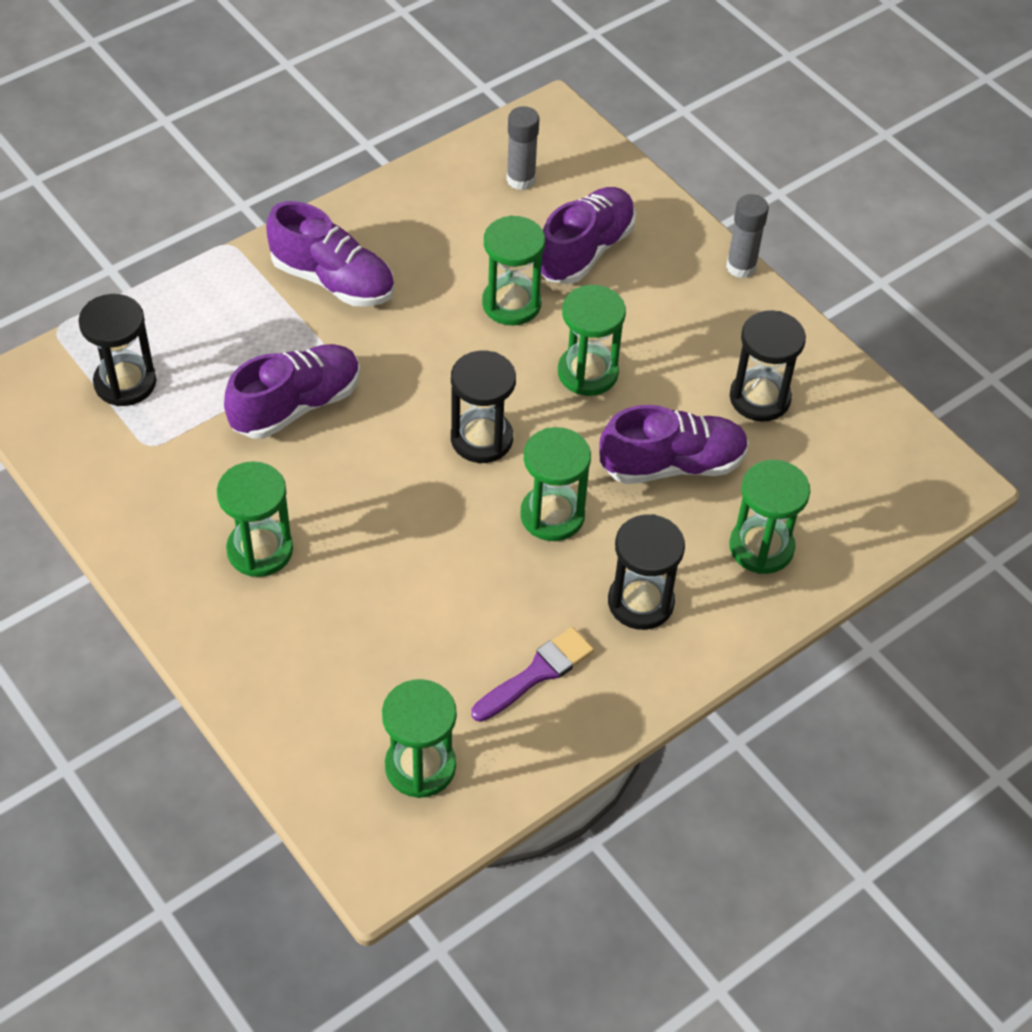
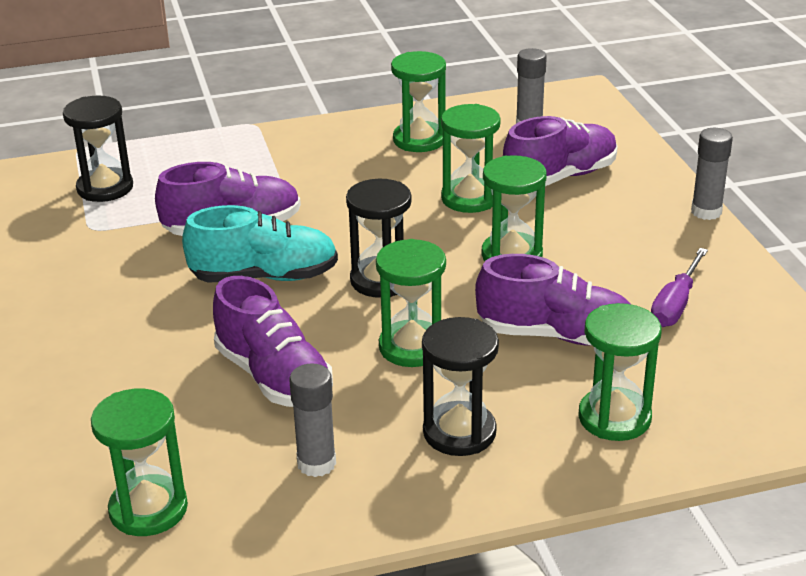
camera: 25 degrees right, 20 degrees down
(260, 550) = (127, 314): green hourglass -> green hourglass (419, 140)
(333, 280) = (322, 158): purple shoe -> purple shoe (274, 377)
(366, 464) = (264, 277): none -> turquoise shoe
(537, 673) = (316, 463): purple brush -> grey glue stick
(759, 398) = (675, 305): black hourglass -> purple screwdriver

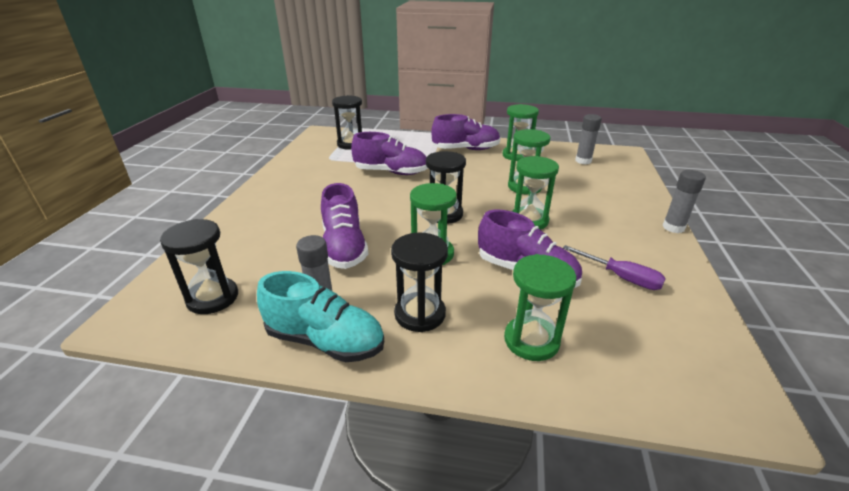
camera: 25 degrees right, 0 degrees up
(148, 509) = (212, 298): green hourglass -> black hourglass
(264, 277) = (385, 197): turquoise shoe -> turquoise shoe (325, 341)
(560, 177) = (585, 188): purple shoe -> purple shoe (466, 149)
(675, 305) = (621, 277): purple screwdriver -> purple screwdriver turned 105 degrees counterclockwise

